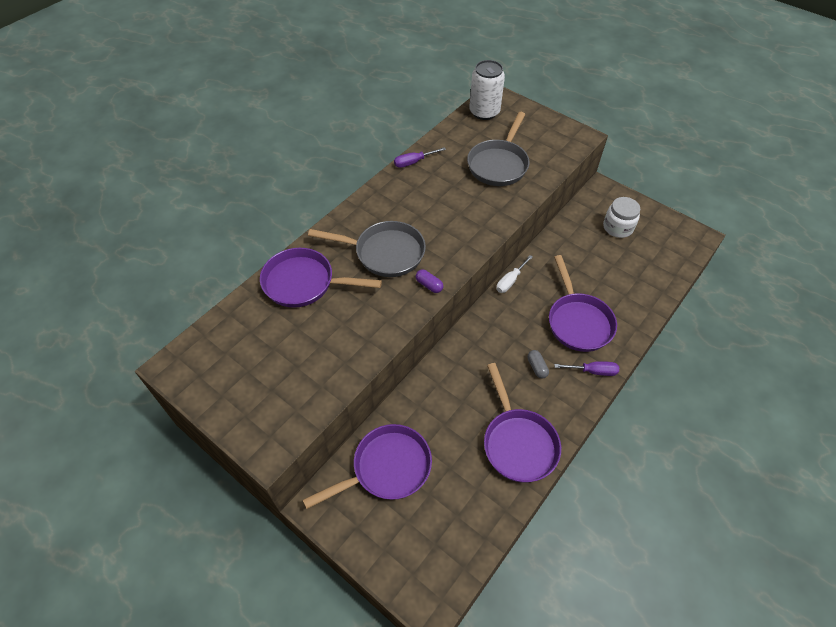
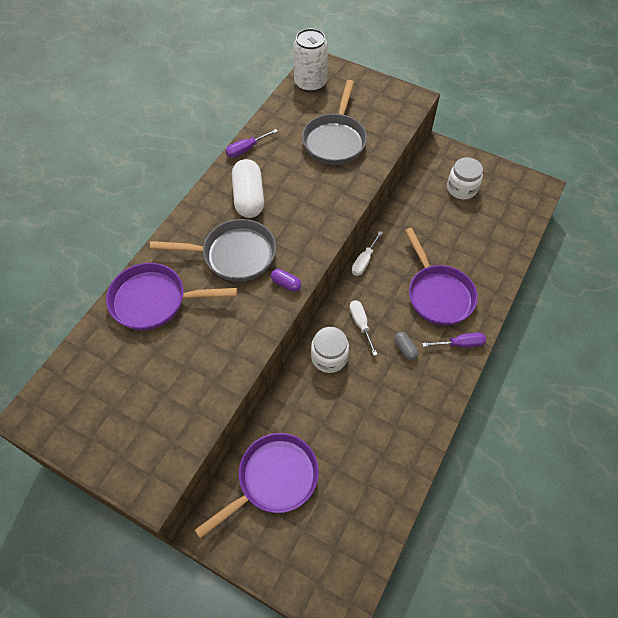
camera: 10 degrees left, 5 degrees up
(408, 204) = (249, 197): none -> white capsule
(461, 364) = (329, 357): none -> white jar
(497, 338) = (361, 324): none -> white screwdriver
(518, 443) = (399, 430): purple pan -> none

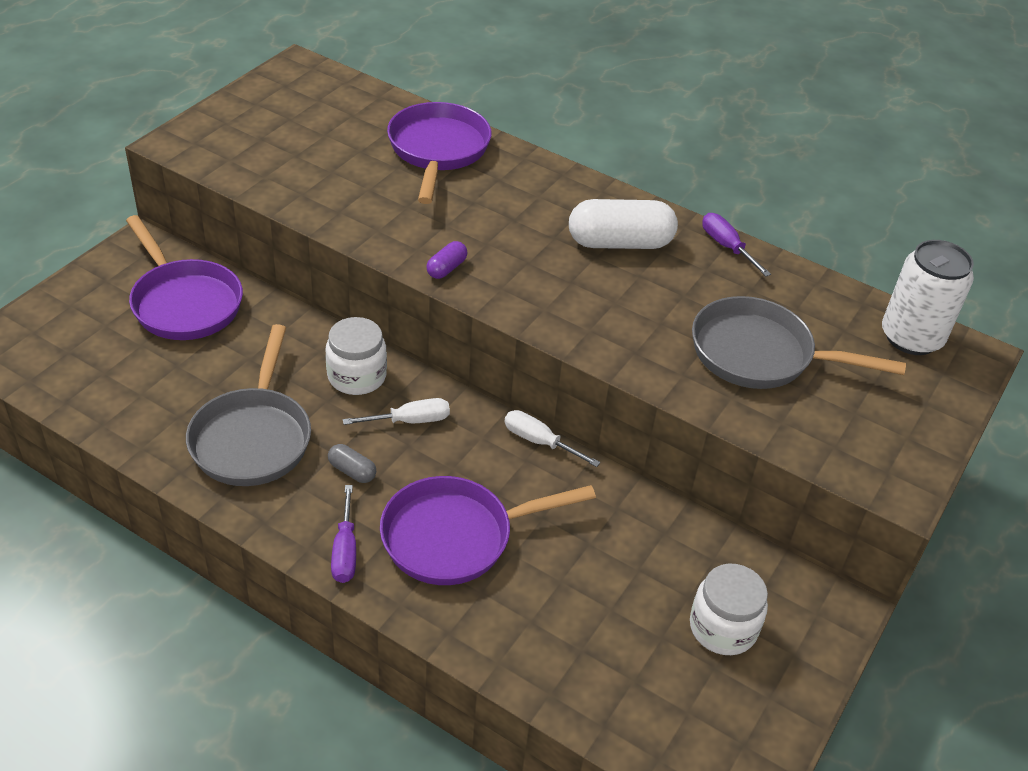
camera: 90 degrees right, 15 degrees down
(234, 255) = (507, 222): grey pan -> grey pan (253, 438)
(405, 348) = (352, 471): grey capsule -> grey capsule turned 60 degrees clockwise

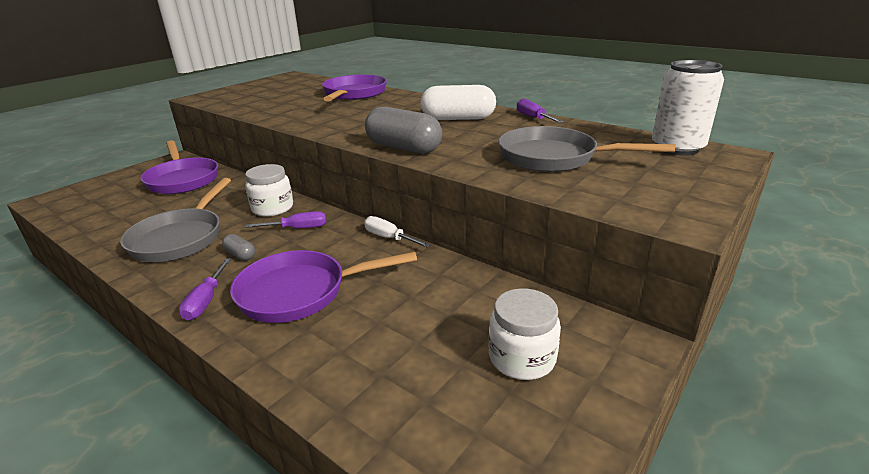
camera: 10 degrees right, 15 degrees down
(409, 421) = (297, 228): white screwdriver -> purple screwdriver
(446, 268) = (333, 130): purple capsule -> none
(561, 322) = (403, 148): none -> grey capsule

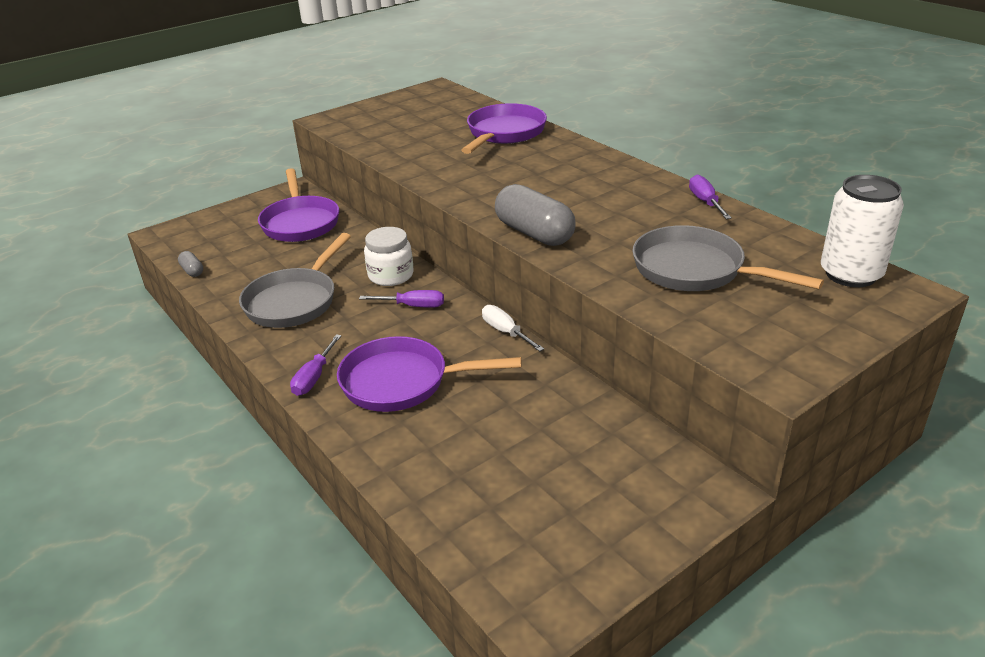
camera: 15 degrees right, 5 degrees up
(240, 255) = (351, 330): grey capsule -> grey capsule (192, 271)
(458, 119) = (613, 192): white capsule -> none
(522, 358) = (593, 484): white jar -> none

